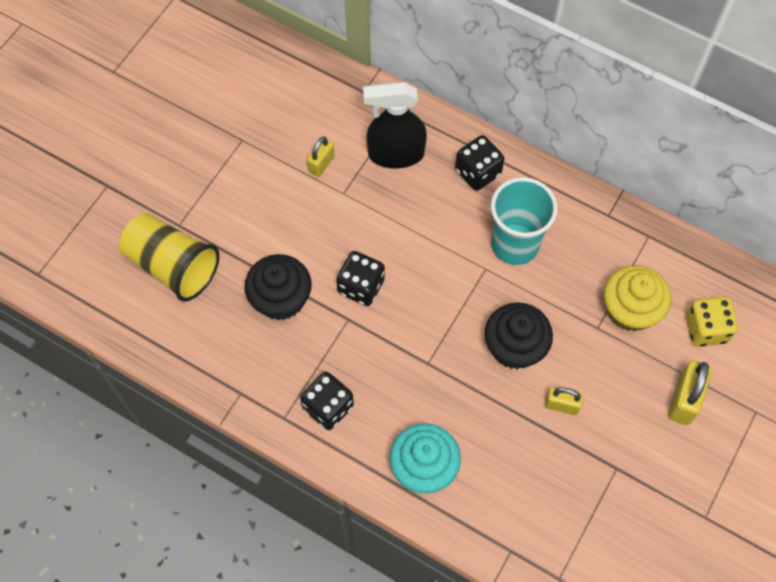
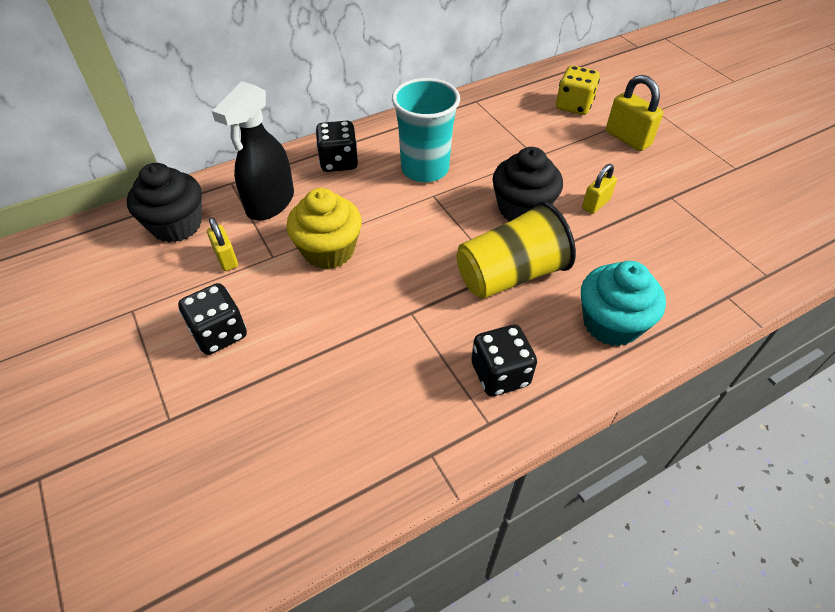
camera: 60 degrees left, 15 degrees down
(172, 266) = (214, 452): yellow cup -> yellow cup (510, 275)
(281, 299) = (344, 360): black cupcake -> black cupcake (176, 225)
(361, 286) = (383, 286): black dice -> black dice (219, 333)
(630, 310) = (532, 134): yellow cupcake -> yellow cupcake (328, 250)

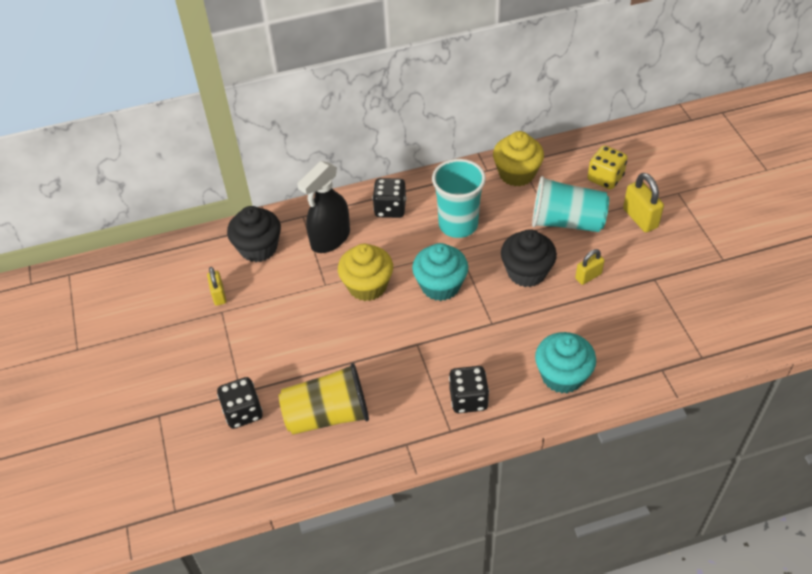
camera: 15 degrees right, 0 degrees up
(219, 333) = (280, 338): black dice -> black dice (243, 412)
(226, 258) = (291, 281): yellow padlock -> yellow padlock (219, 295)
(422, 238) = (440, 285): none -> turquoise cupcake
(476, 112) = (516, 174): none -> yellow cupcake
(510, 275) = (499, 326): yellow cup -> yellow cup (327, 415)
(548, 151) = (566, 222): none -> turquoise cup

